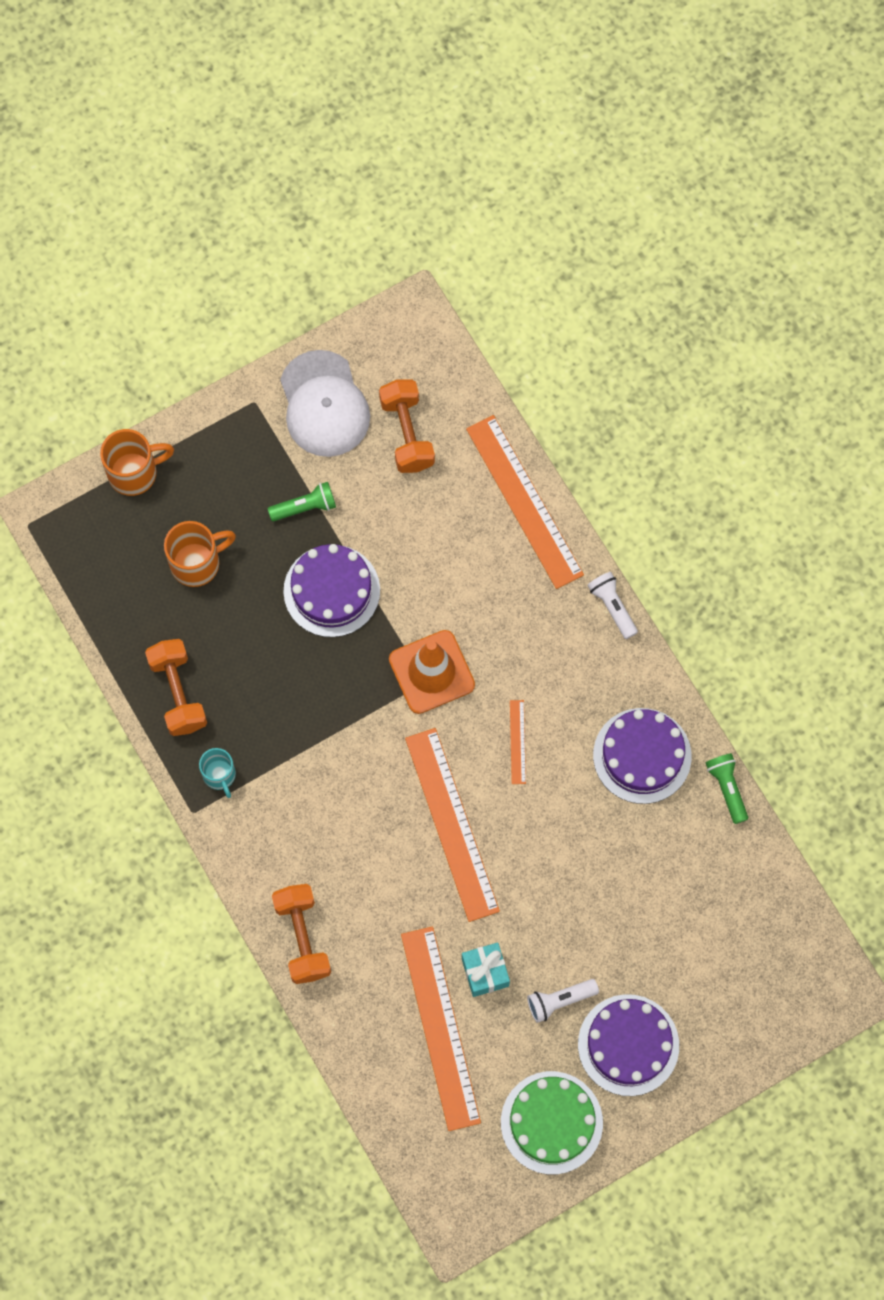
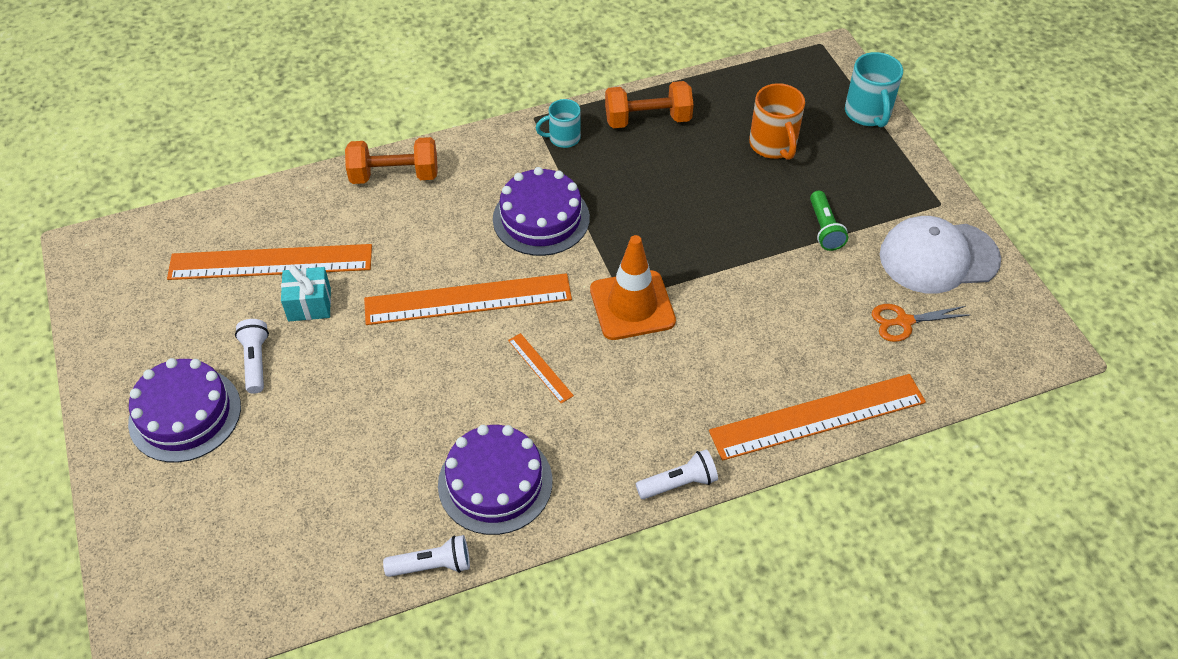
camera: 100 degrees right, 20 degrees down
(134, 472) = (868, 113): orange mug -> turquoise mug
(331, 591) = (732, 238): purple cake -> purple cake (541, 218)
(407, 434) = (904, 321): orange dumbbell -> orange scissors
(517, 742) = (540, 368): orange ruler -> orange ruler turned 45 degrees clockwise
(551, 1122) = (140, 336): green cake -> none
(727, 788) = (432, 565): green flashlight -> white flashlight

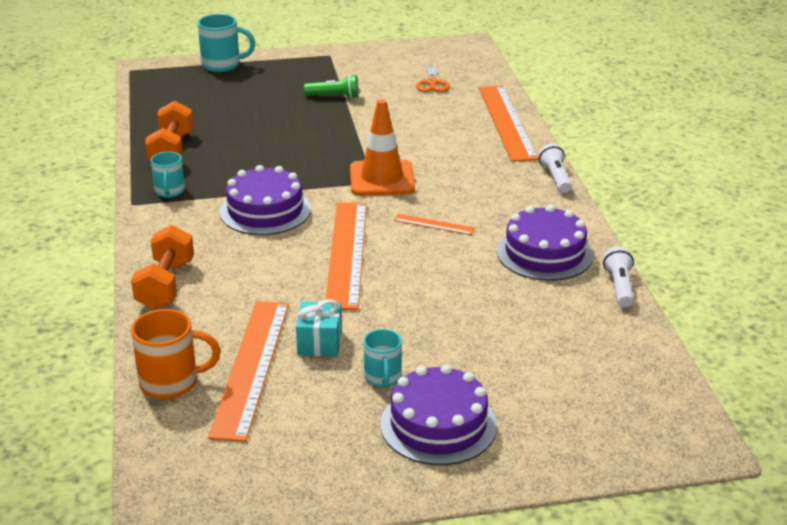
camera: 80 degrees left, 20 degrees down
(256, 361) = (383, 378): white flashlight -> turquoise mug
(540, 368) = (434, 224): orange ruler -> orange ruler turned 45 degrees clockwise
(773, 145) = (235, 103): orange mug -> orange mug (171, 382)
(938, 257) = (379, 63): white cap -> none

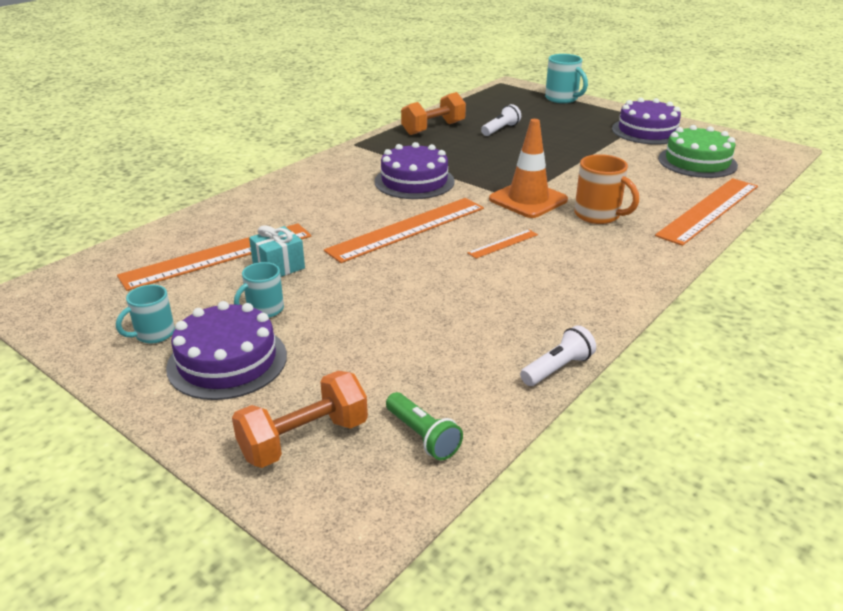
camera: 50 degrees right, 0 degrees up
(165, 285) = (278, 190): orange dumbbell -> orange dumbbell (304, 439)
(169, 191) = (386, 147): turquoise mug -> turquoise mug (153, 334)
(171, 382) = (170, 237): orange mug -> orange mug (598, 215)
(334, 96) = (600, 141): green flashlight -> green flashlight (422, 436)
(432, 83) = (697, 162): orange scissors -> green cake
(434, 224) = (503, 244): orange ruler -> orange ruler turned 75 degrees clockwise
(544, 253) = (546, 307): purple cake -> purple cake (647, 131)
(555, 178) = (671, 264): white flashlight -> white flashlight (500, 129)

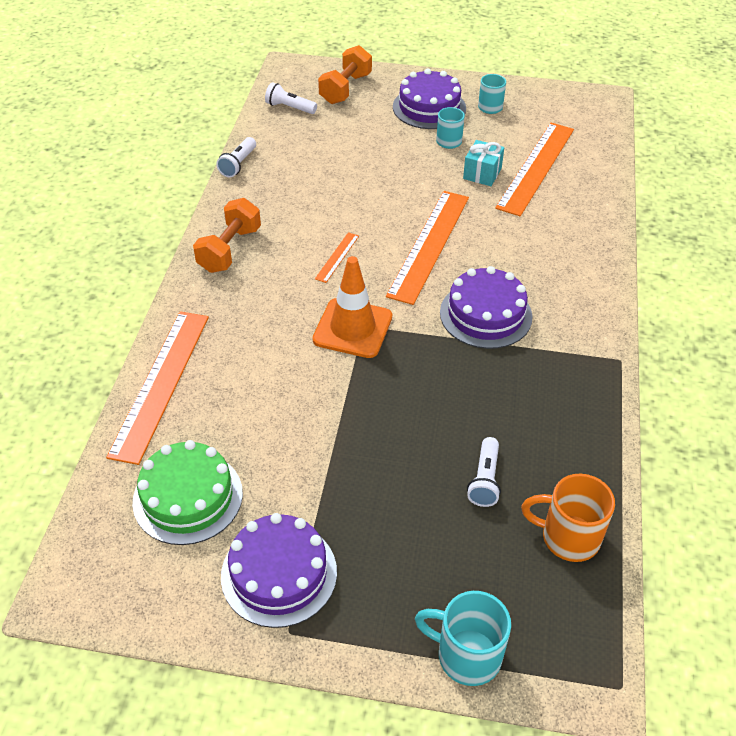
camera: 150 degrees right, 15 degrees up
(422, 436) = (289, 108): green flashlight -> white flashlight
(433, 128) = (570, 442): orange dumbbell -> orange dumbbell (229, 250)
(598, 215) = (271, 329): orange mug -> orange mug (568, 537)

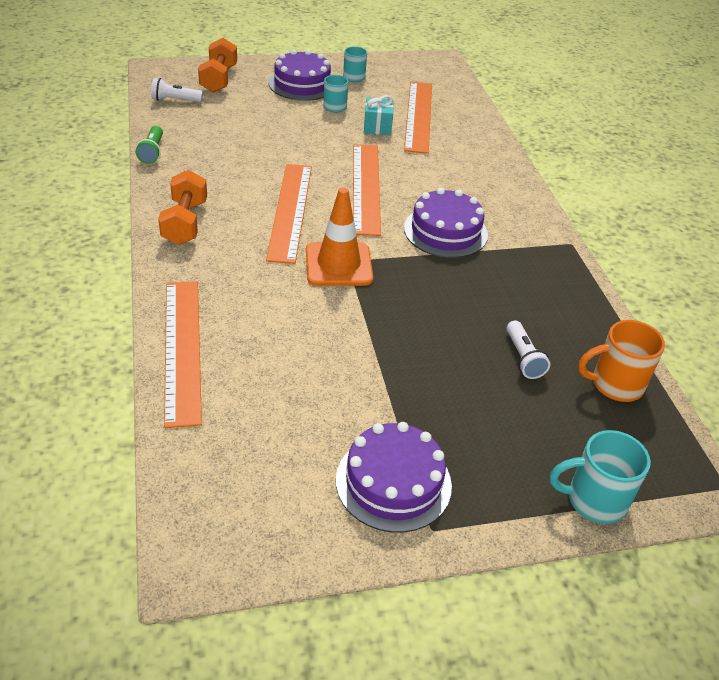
camera: 25 degrees left, 5 degrees down
(188, 497) = (267, 441): green cake -> none
(238, 164) = (152, 152): white flashlight -> green flashlight
(337, 257) = (290, 211): orange ruler -> orange ruler, size x2.28

